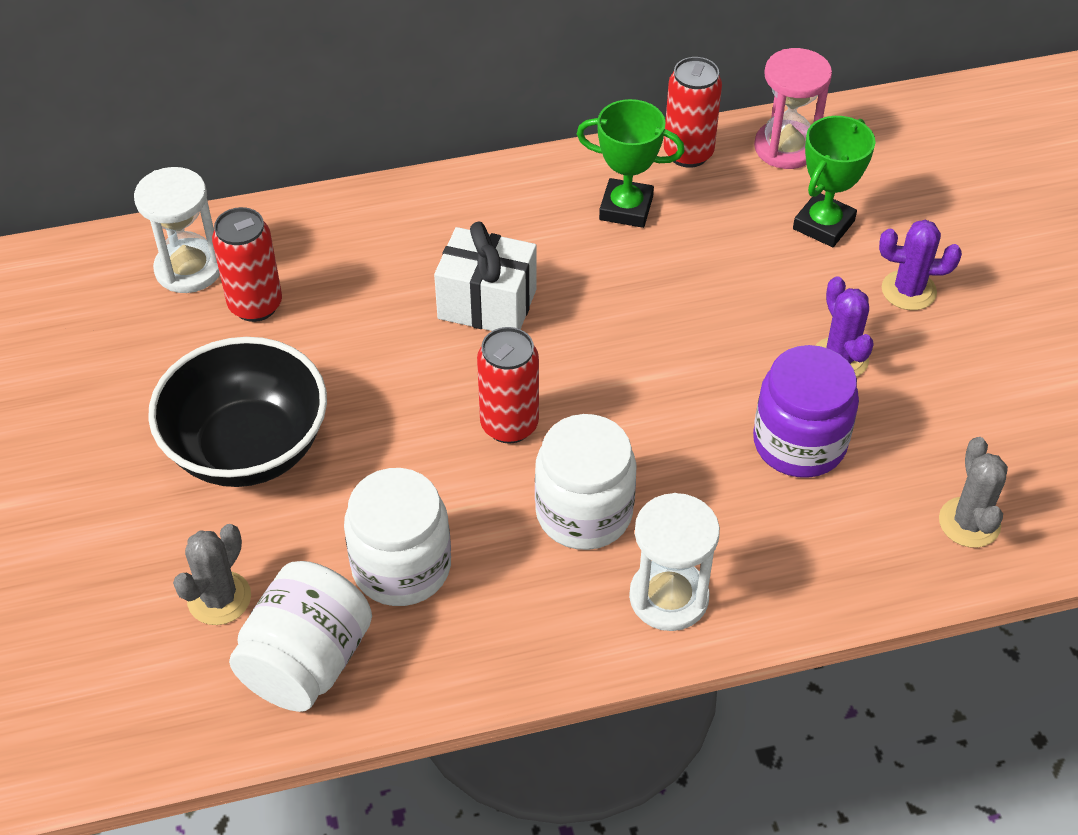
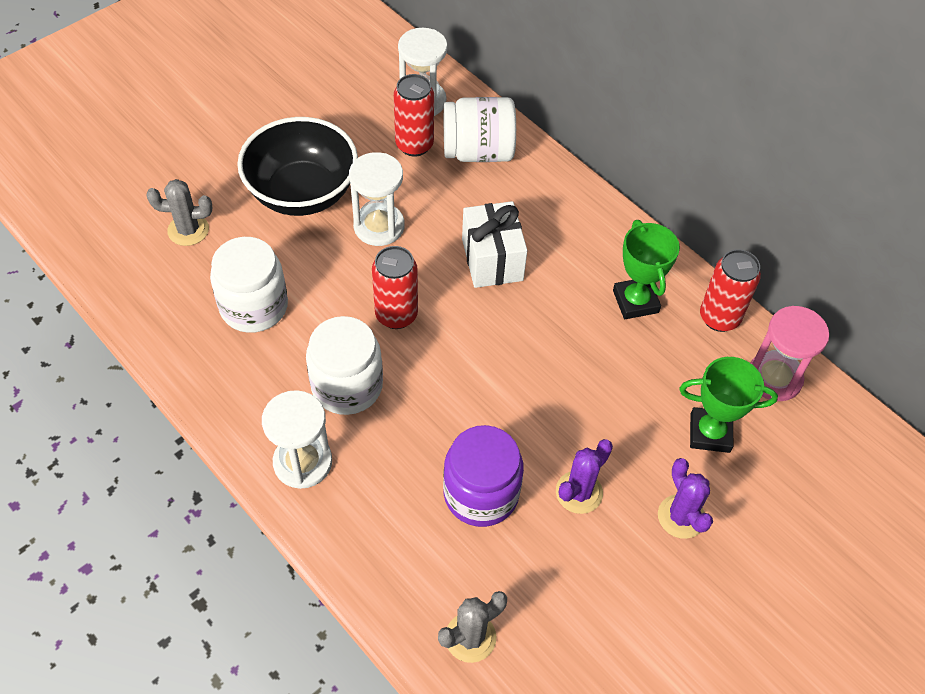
camera: 60 degrees right, 5 degrees up
(307, 662) = (163, 291): white jar -> white jar (478, 151)
(361, 390) = (379, 226): none -> white hourglass

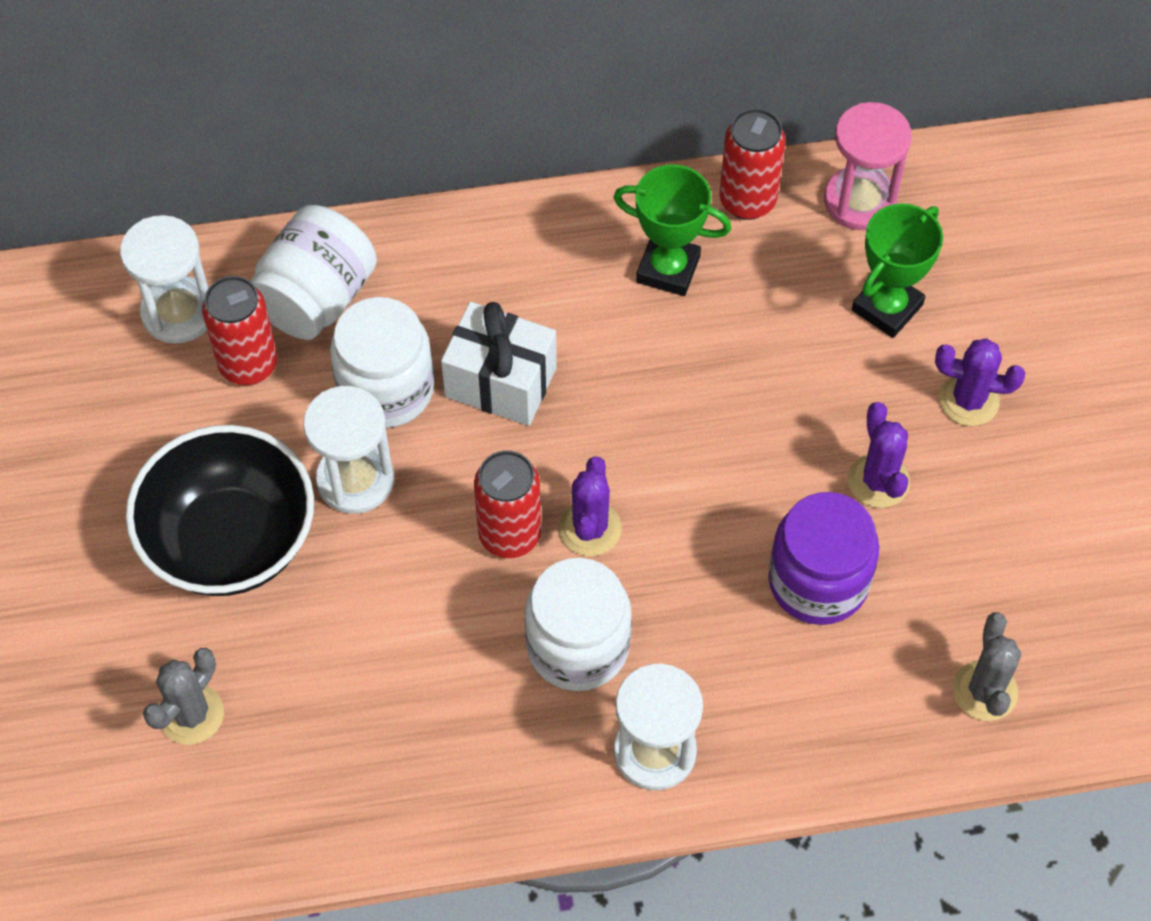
camera: 55 degrees left, 5 degrees up
(254, 306) = (381, 694): white jar -> white jar (386, 389)
(429, 352) = (590, 528): none -> purple cactus

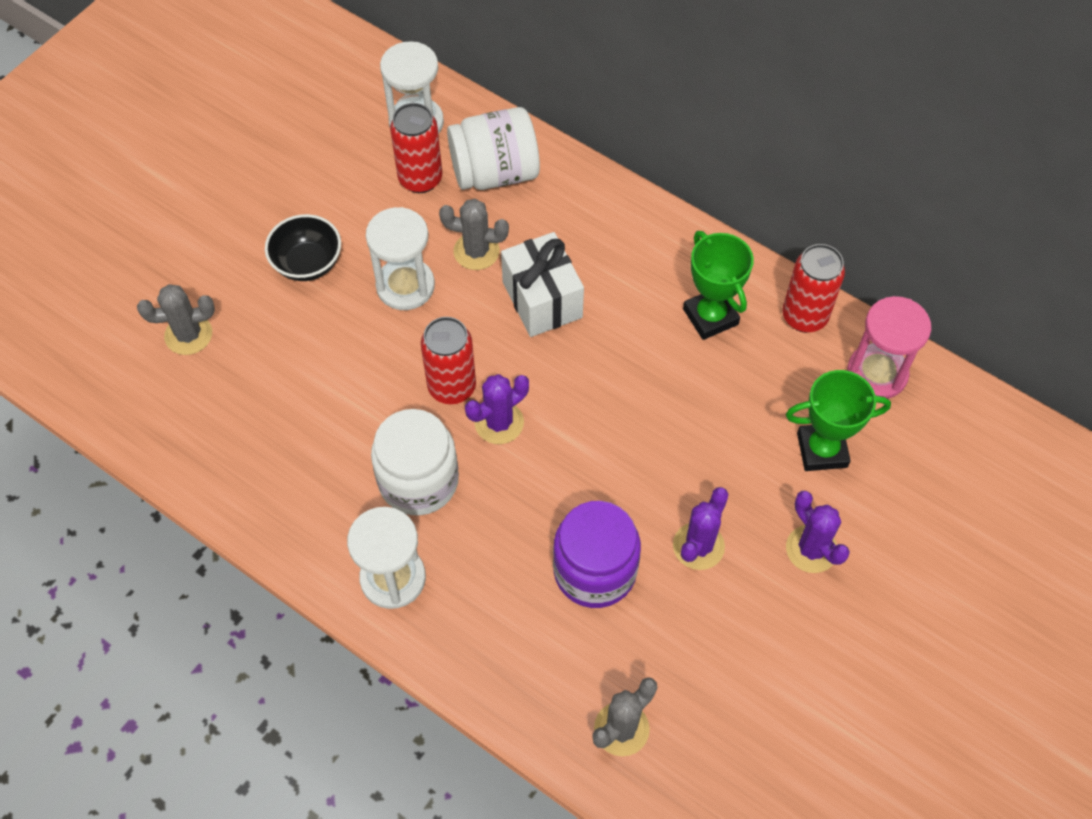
camera: 45 degrees right, 0 degrees up
(230, 541) = (307, 263): black bowl -> black bowl, size x0.56
(386, 389) = (476, 251): white jar -> grey cactus

